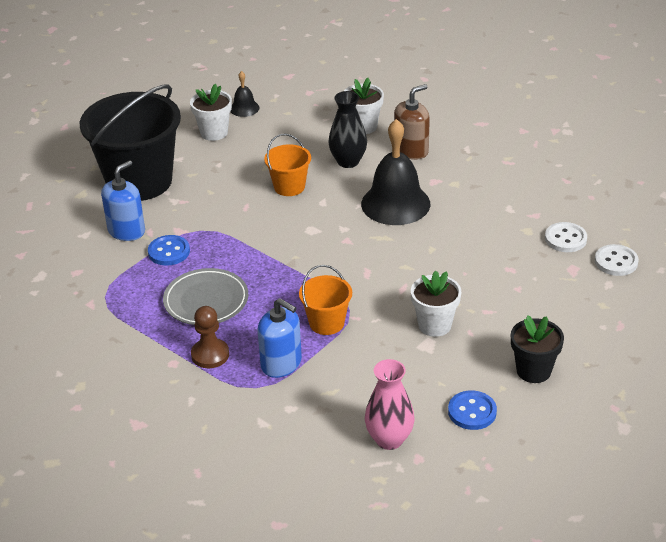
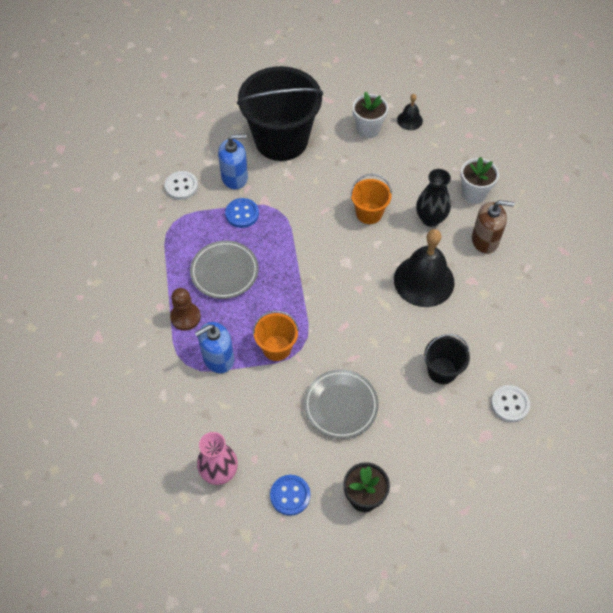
camera: 40 degrees right, 20 degrees up
(281, 363) = (218, 358): blue soap dispenser -> blue soap dispenser turned 75 degrees clockwise
(434, 325) = (340, 405): white flower pot -> grey plate
(486, 251) = (442, 370): none -> black bucket
(616, 262) = (524, 454): white button -> white button (181, 186)

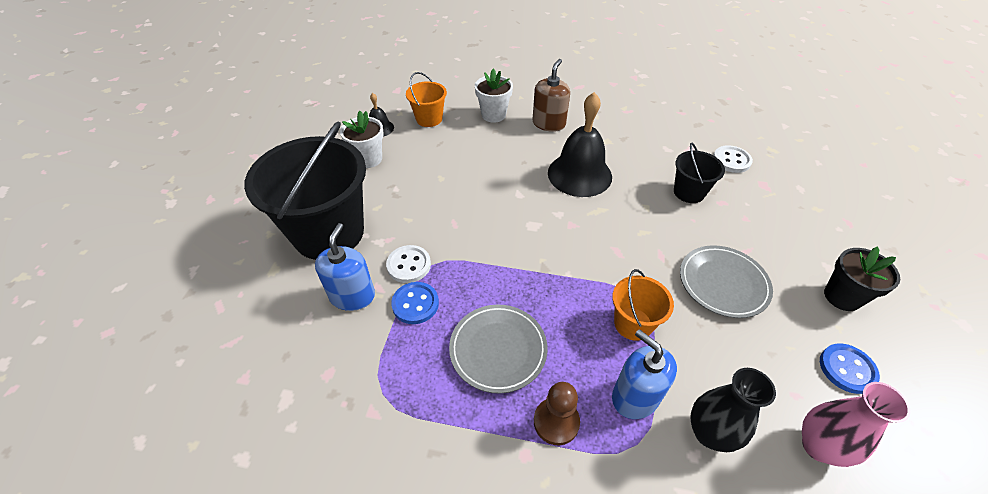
camera: 70 degrees left, 10 degrees down
(181, 186) = (326, 364): white button -> white button (409, 265)
(218, 358) = (635, 397): blue soap dispenser -> blue soap dispenser turned 150 degrees clockwise
(369, 213) = (478, 189): orange bucket -> orange bucket (429, 119)
(430, 219) = (508, 149): black vase -> black vase (709, 433)

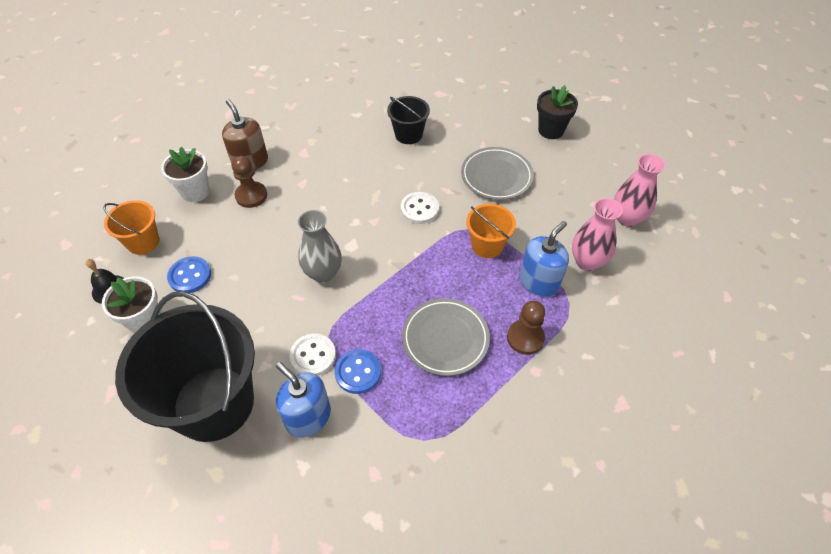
camera: 55 degrees left, 5 degrees up
(490, 225) = (323, 273): none -> grey vase
(520, 142) = (251, 196): none -> brown pawn
(579, 174) = (328, 182): black bell -> none
(635, 397) = (539, 282): blue soap dispenser -> blue soap dispenser turned 135 degrees clockwise
(709, 433) = (587, 261): black vase -> pink vase
(731, 160) = (403, 91): white button -> white button (419, 209)
(847, 369) = (594, 168): blue button -> blue button (190, 276)

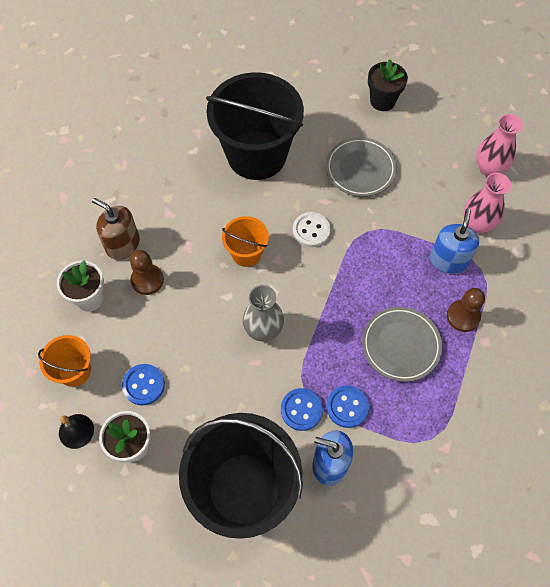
camera: 25 degrees left, 10 degrees up
(313, 356) = (301, 410): white button -> blue button
(408, 134) = (256, 155): black bucket -> black bucket, size x2.12
(487, 245) = (388, 243): orange bucket -> orange bucket (246, 253)

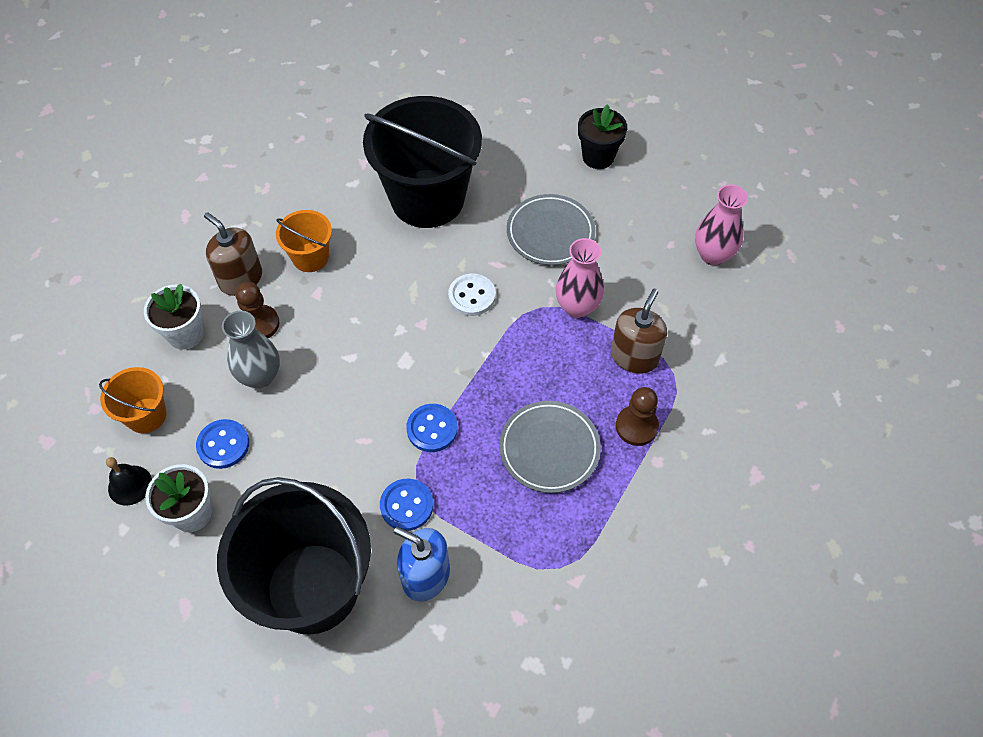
camera: 10 degrees right, 5 degrees down
(246, 253) = (386, 311): orange bucket -> orange bucket (310, 257)
(263, 330) = (384, 404): grey vase -> grey vase (260, 376)
(347, 407) = (464, 511): blue button -> blue button (432, 429)
(448, 260) = (634, 356): blue soap dispenser -> brown soap dispenser
(477, 224) = (681, 319): pink vase -> pink vase (577, 307)

